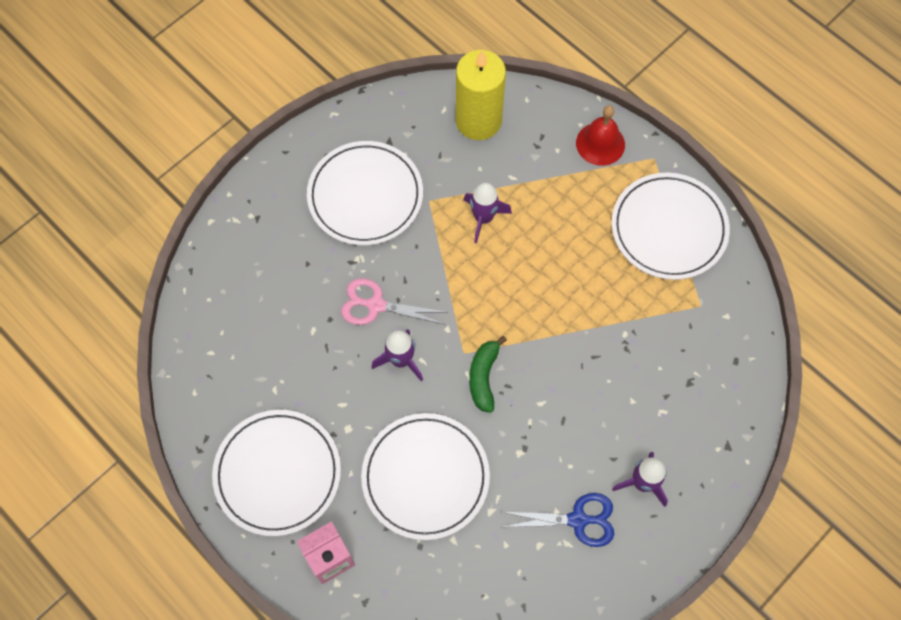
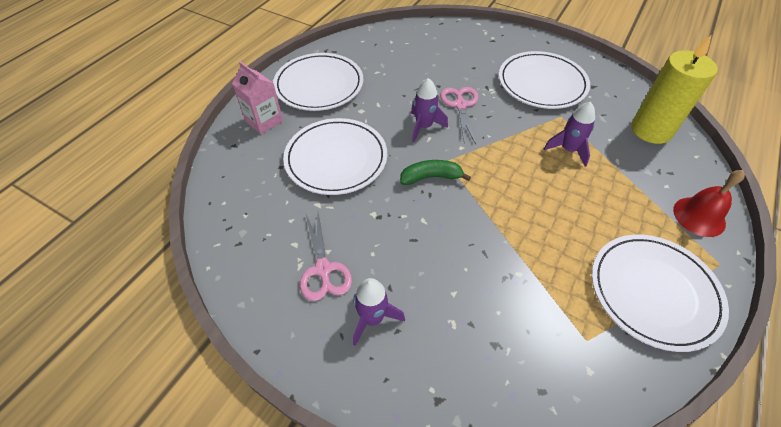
camera: 75 degrees right, 15 degrees down
(578, 520) = (323, 269): blue scissors -> pink scissors

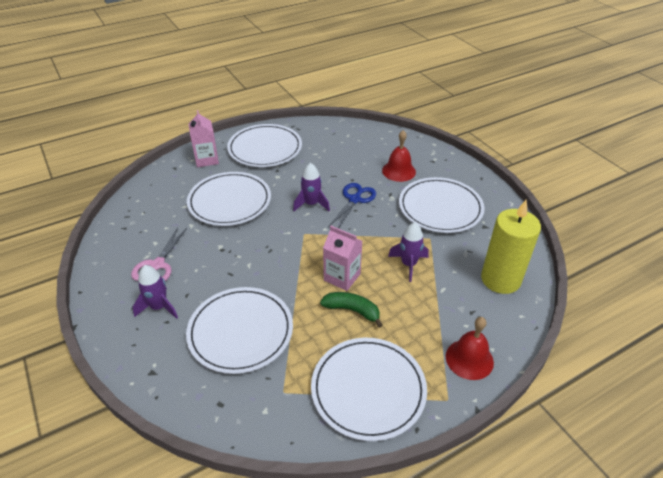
camera: 30 degrees right, 10 degrees down
(431, 177) = (282, 239): green banana -> green banana (352, 310)
(460, 105) = (355, 199): pink scissors -> blue scissors
(473, 61) = (398, 171): none -> red bell
(485, 299) = (240, 332): none -> white plate
(524, 190) = (342, 277): none -> pink carton

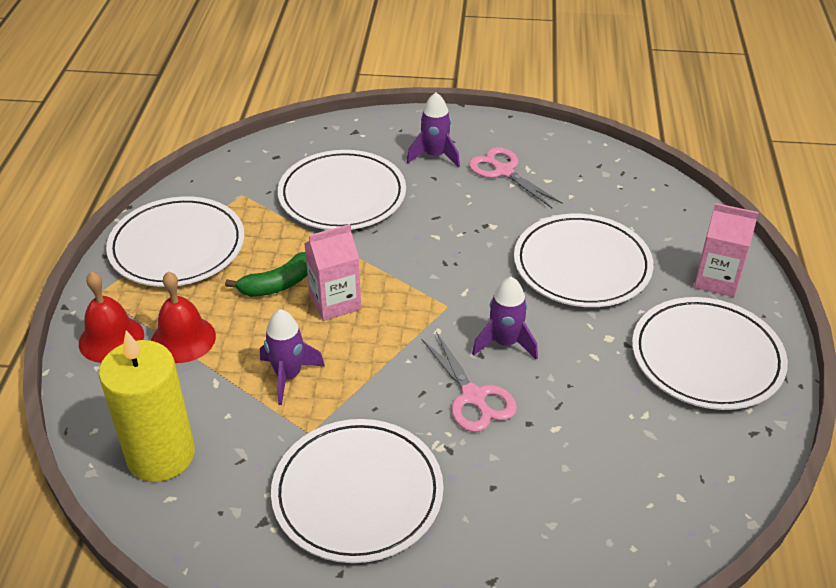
camera: 125 degrees right, 0 degrees up
(355, 199) = (473, 397): blue scissors -> pink scissors
(398, 171) = (502, 503): red bell -> red bell (183, 339)

